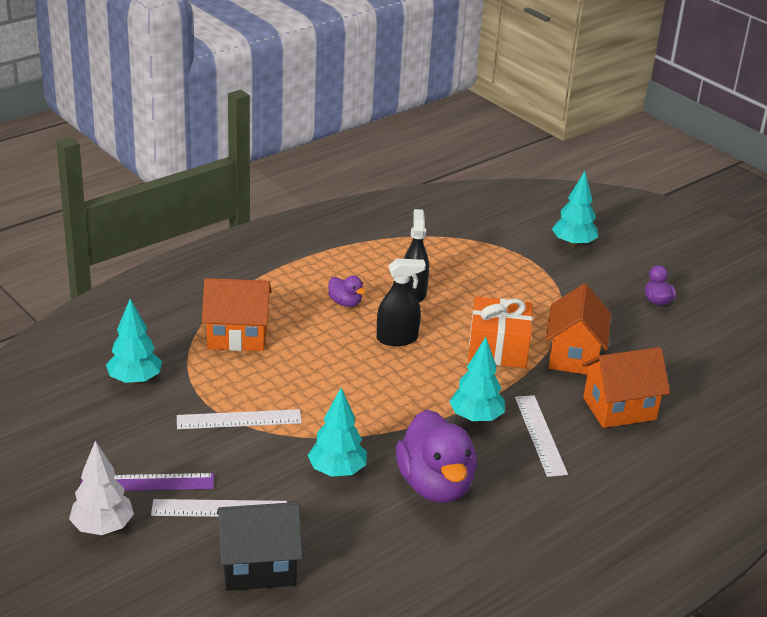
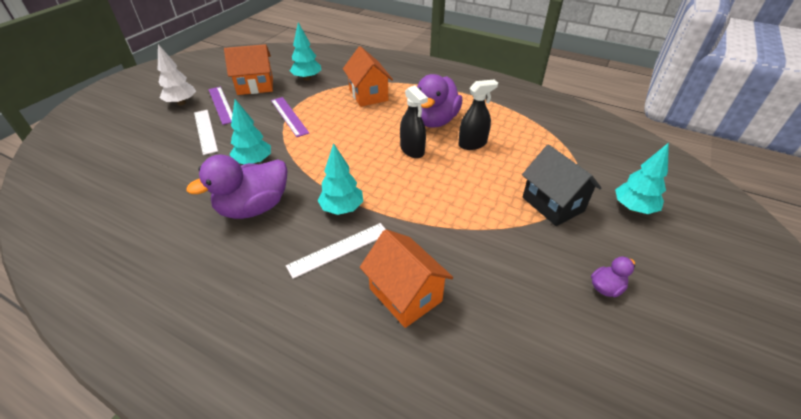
camera: 70 degrees right, 10 degrees up
(239, 419) = (289, 116): white ruler -> purple ruler
(258, 567) = (155, 157): black house -> black house (552, 204)
(345, 303) = (435, 121): purple duck -> purple duck, size x2.20
(498, 348) = (439, 199): orange gift -> none
(573, 356) = (463, 246): orange house -> orange house (255, 86)

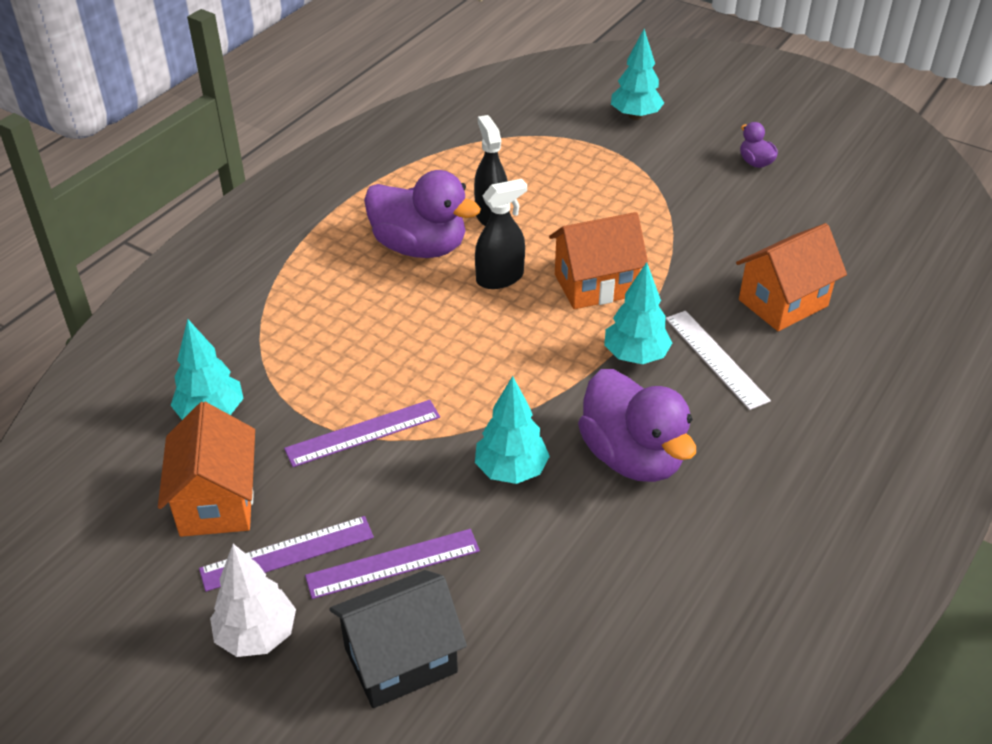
camera: 85 degrees left, 0 degrees up
(205, 131) = (393, 563): white ruler -> purple ruler
(368, 95) = (312, 322): orange house -> orange house (595, 285)
(552, 204) = (628, 170): black house -> black house (400, 660)

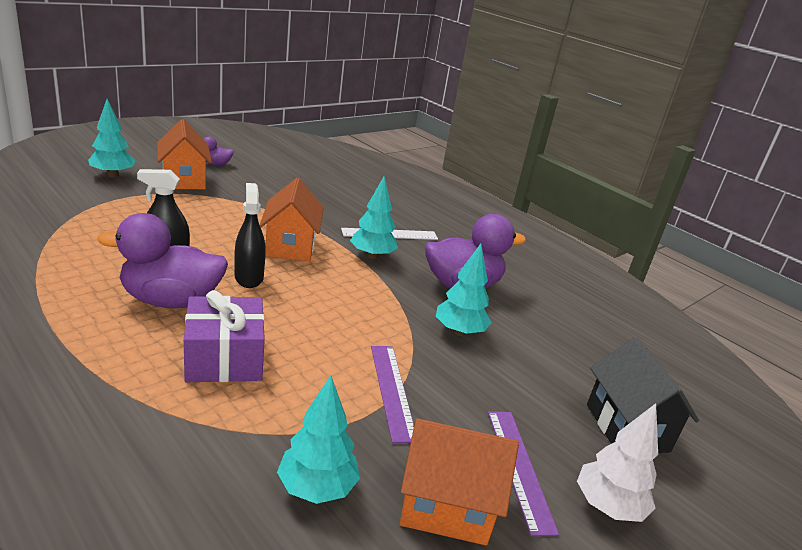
camera: 80 degrees left, 15 degrees down
(351, 309) = (224, 358): none -> purple gift
(393, 563) = (537, 409): purple ruler -> none
(420, 247) = (171, 301): purple duck -> purple duck turned 135 degrees counterclockwise
(783, 303) = (354, 202): orange house -> orange house (184, 180)

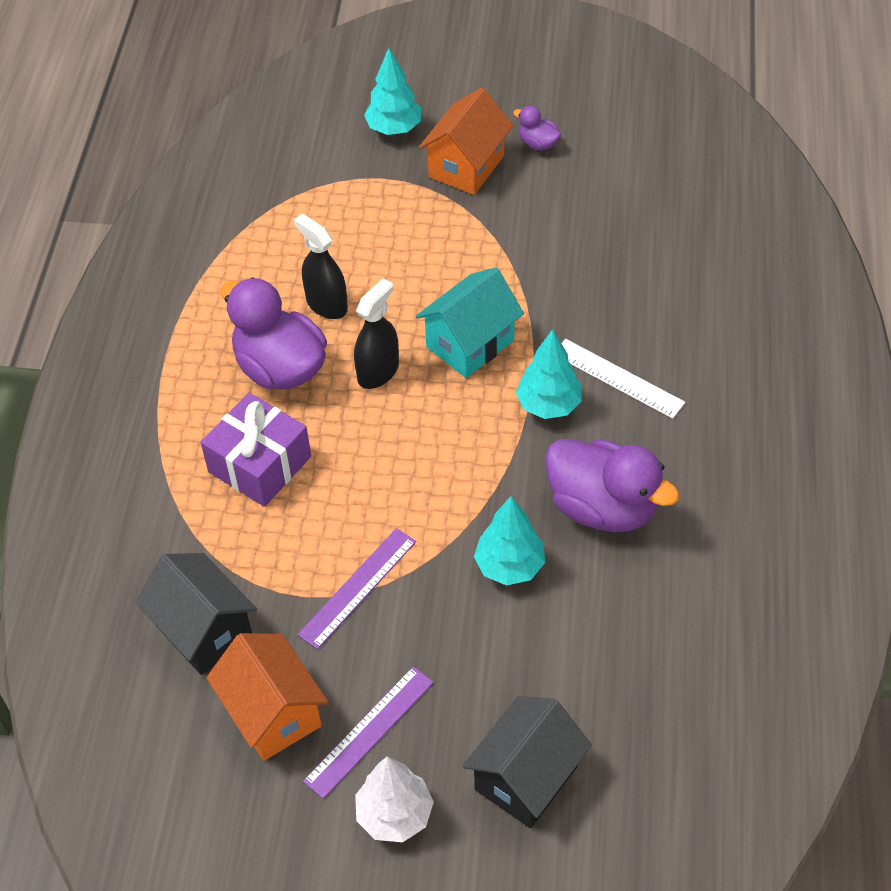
camera: 55 degrees right, 25 degrees up
(290, 246) = (470, 343): orange house -> turquoise house
(316, 488) = (204, 630): turquoise tree -> black house

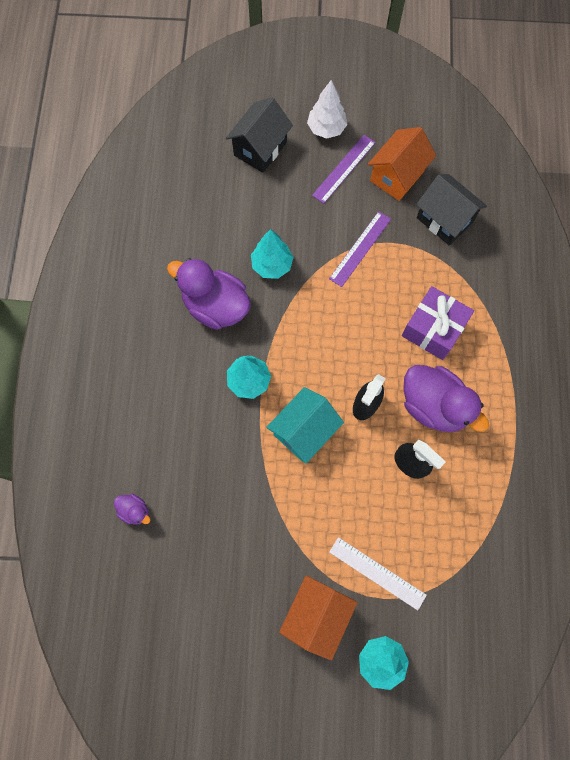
camera: 175 degrees right, 20 degrees up
(273, 713) = (397, 176): orange house -> orange house turned 75 degrees clockwise
(538, 144) = (258, 644): purple duck -> purple duck (135, 510)
(618, 378) = (202, 404): white ruler -> white ruler (377, 573)

